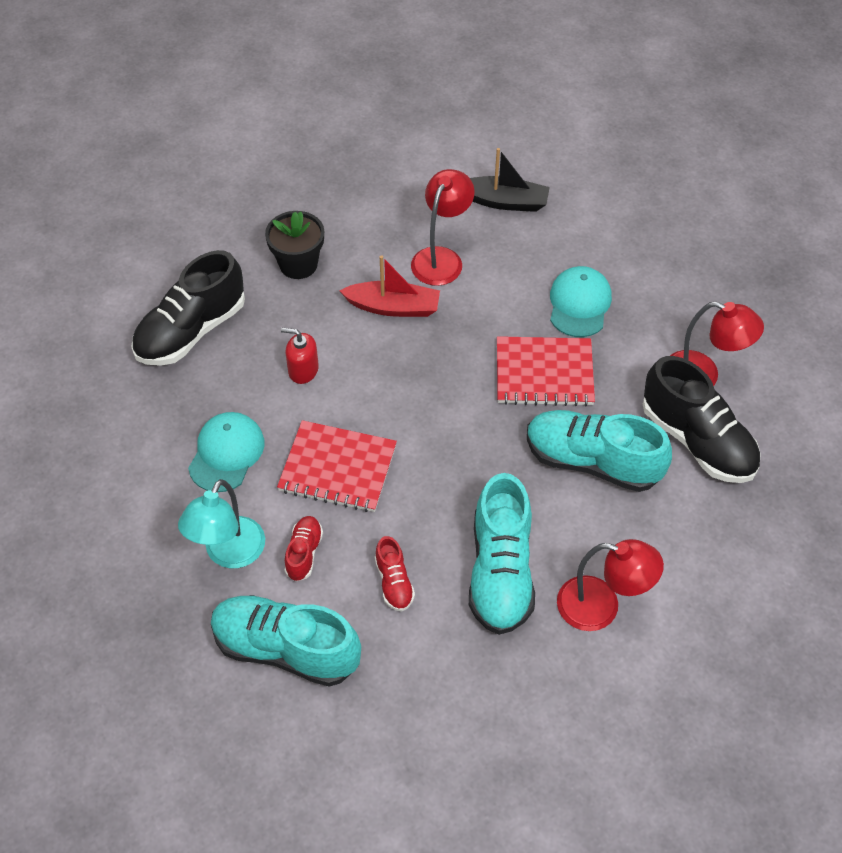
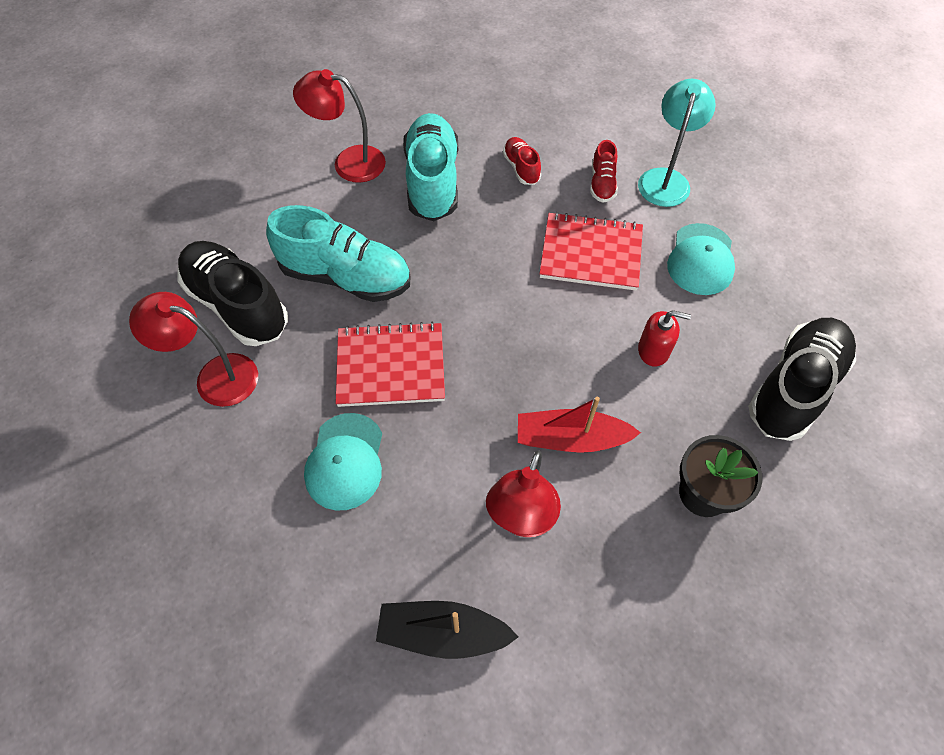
camera: 175 degrees right, 5 degrees up
(286, 649) = (597, 120): turquoise shoe -> none

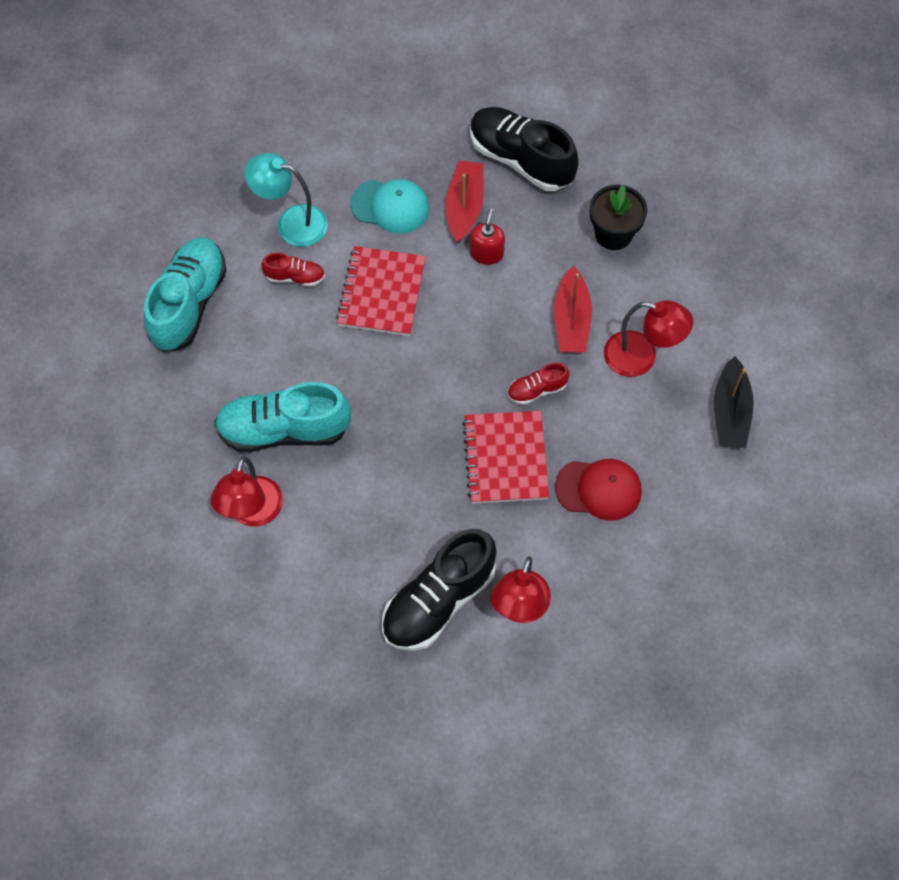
camera: 90 degrees left, 5 degrees up
(345, 461) = (598, 489): turquoise cap -> red cap
(346, 277) = (406, 504): turquoise shoe -> turquoise shoe (189, 303)
(521, 168) = (270, 347): red shoe -> red shoe (536, 390)
(714, 329) = (464, 206): none -> red boat

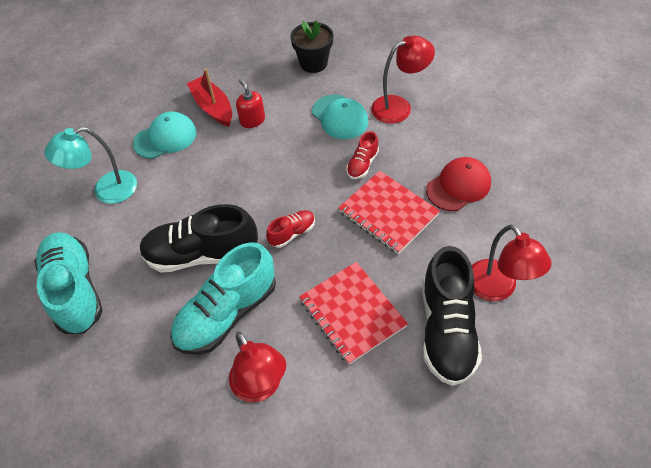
camera: 40 degrees left, 10 degrees down
(295, 277) = (140, 218): red shoe -> red shoe (292, 233)
(382, 293) = (209, 185): red notebook -> red notebook (352, 313)
(521, 159) = (221, 65): black shoe -> black shoe (202, 254)
(571, 320) = (340, 117): red boat -> turquoise cap
(730, 412) = (475, 97): black boat -> none

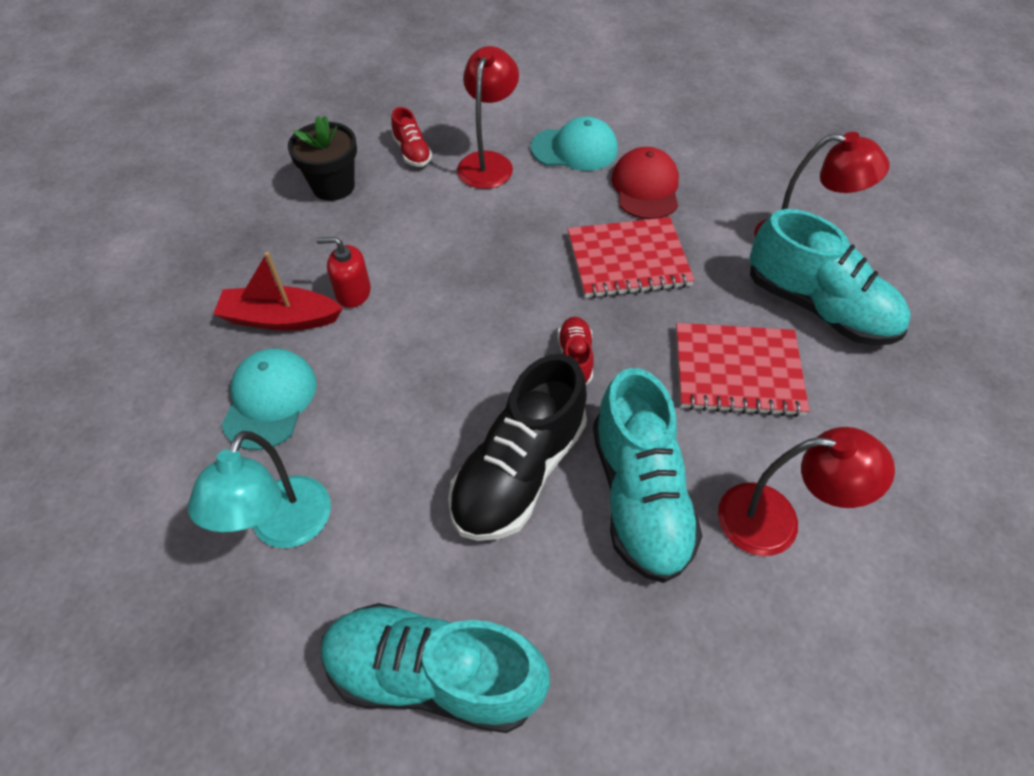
camera: 55 degrees left, 0 degrees up
(340, 117) = (446, 215): turquoise cap -> turquoise cap (574, 149)
(362, 164) = (537, 239): red shoe -> red shoe (412, 152)
(446, 329) = (817, 307): black shoe -> turquoise shoe

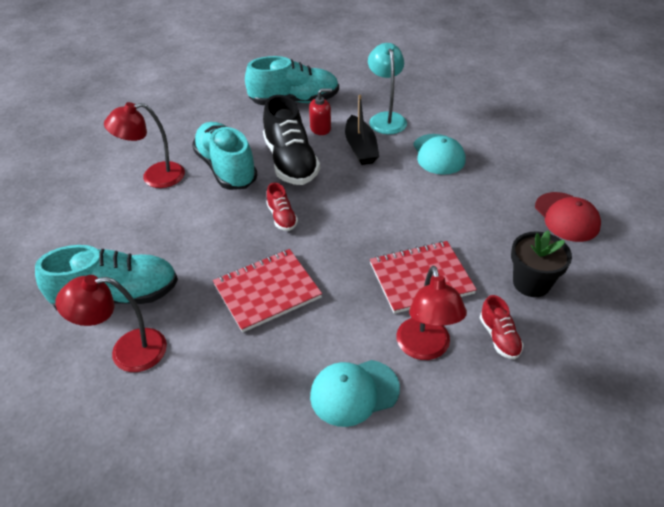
camera: 160 degrees right, 10 degrees down
(280, 318) = (473, 189): red boat -> none
(353, 292) = (444, 214): red soap dispenser -> red soap dispenser (320, 128)
(382, 462) = (360, 148): none -> black boat
(412, 152) = (499, 337): red shoe -> red shoe turned 150 degrees counterclockwise
(519, 471) = (290, 162): black shoe -> black shoe turned 150 degrees clockwise
(645, 188) = (271, 366): red cap -> red cap (566, 217)
(737, 371) = (177, 238): red notebook -> red notebook (421, 278)
(817, 307) = (117, 296): turquoise shoe -> turquoise shoe turned 150 degrees clockwise

